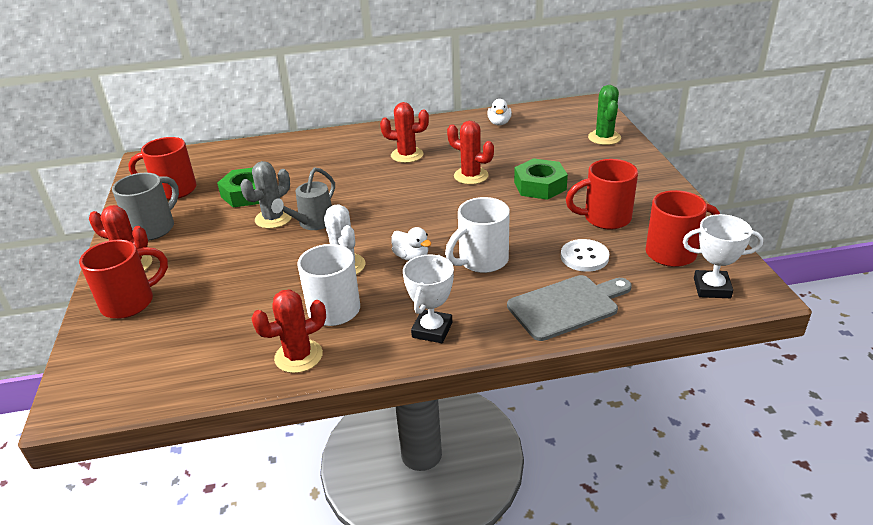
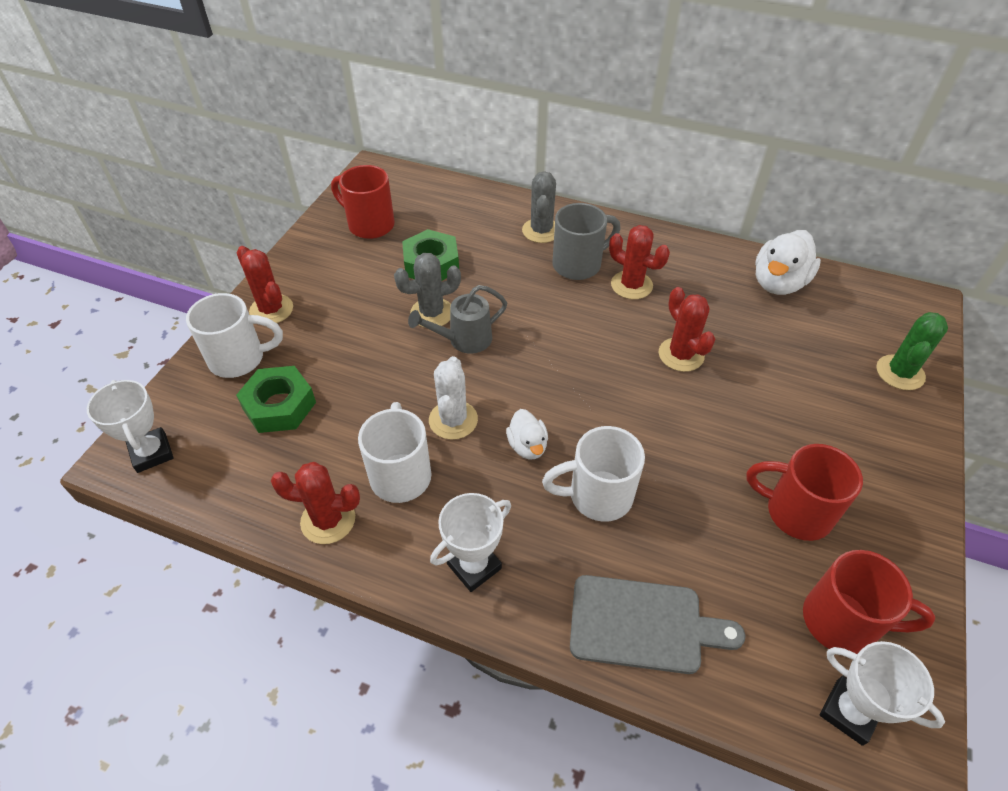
camera: 30 degrees right, 15 degrees up
(100, 388) = (151, 453): none -> white trophy
(130, 302) = (240, 359): red mug -> white mug
(154, 228) = (320, 269): grey mug -> grey mug (579, 264)
(316, 150) = (541, 231): none -> grey cactus
(499, 123) = (778, 283): white duck -> white duck, size x1.76
(540, 186) = (753, 413): green nut -> green nut (279, 406)
(584, 257) = (722, 560): white button -> none

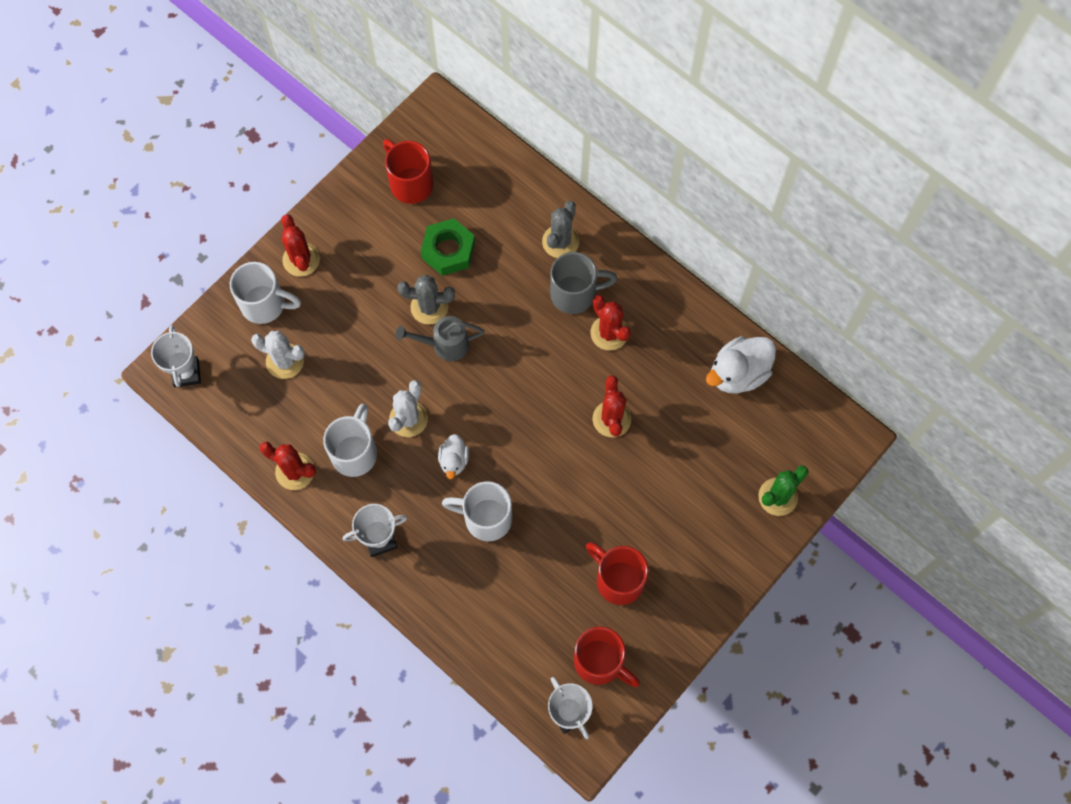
camera: 20 degrees right, 20 degrees up
(279, 406) = (285, 361): green nut -> white cactus
(643, 624) = (471, 617): grey cutting board -> none

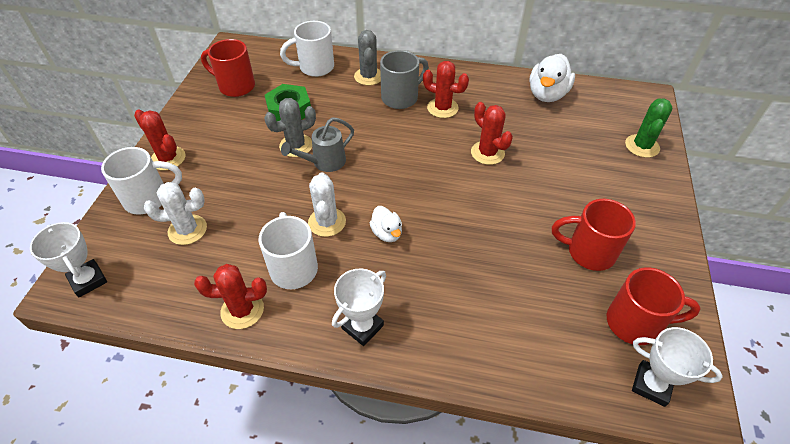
camera: 30 degrees left, 20 degrees down
(485, 518) = (445, 261): white mug -> white mug (315, 68)

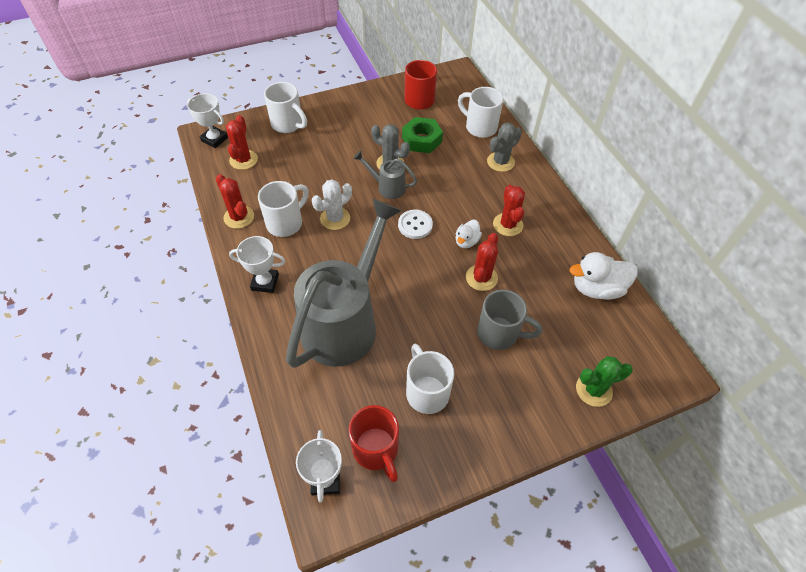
camera: 55 degrees right, 5 degrees up
(88, 280) = (214, 139): white trophy -> white trophy turned 75 degrees counterclockwise
(168, 158) = (326, 111): red cactus -> red cactus (243, 160)
(187, 230) = (278, 156): white cactus -> none
(387, 233) = (350, 256): white duck -> white duck (466, 241)
(390, 166) = (415, 225): none -> white button
(401, 98) = (495, 193): grey mug -> grey mug (499, 333)
(468, 276) = (345, 321): none -> grey watering can
(588, 252) = (426, 391): red mug -> white mug

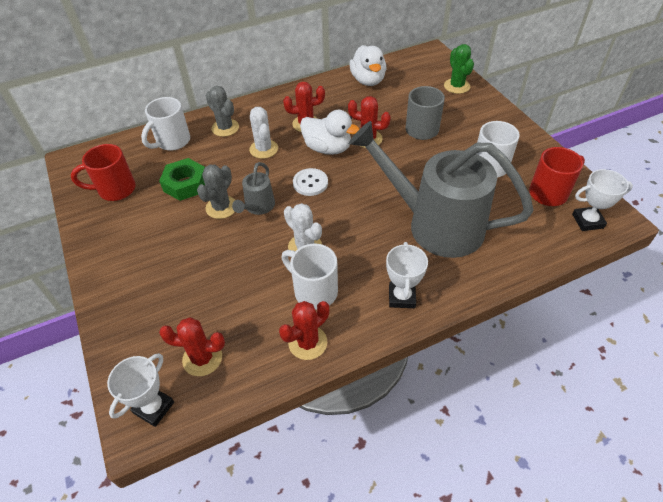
camera: 90 degrees left, 5 degrees down
(288, 124) = (136, 316): white mug -> none
(466, 241) = (328, 148): white duck -> white duck, size x1.76
(467, 191) = (264, 149): none -> white cactus

